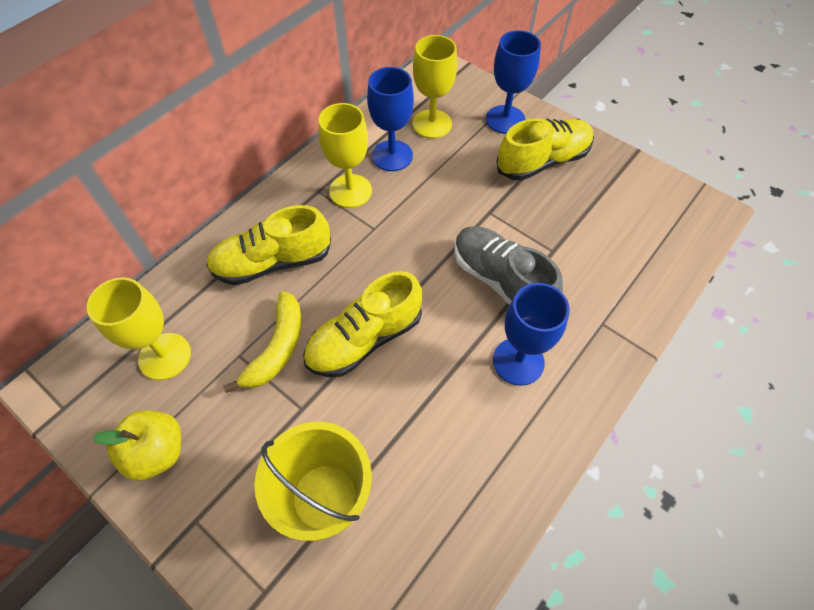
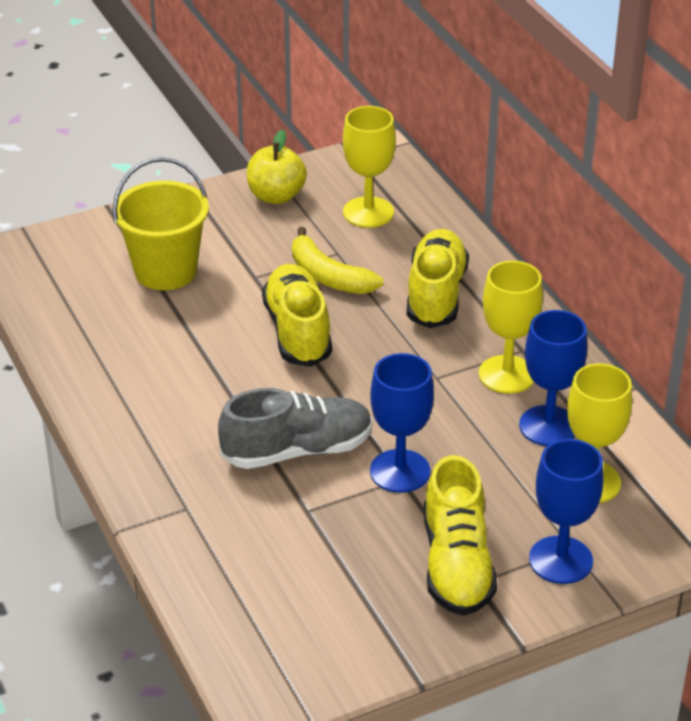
camera: 115 degrees right, 20 degrees down
(518, 361) = (194, 425): blue goblet -> blue goblet (400, 471)

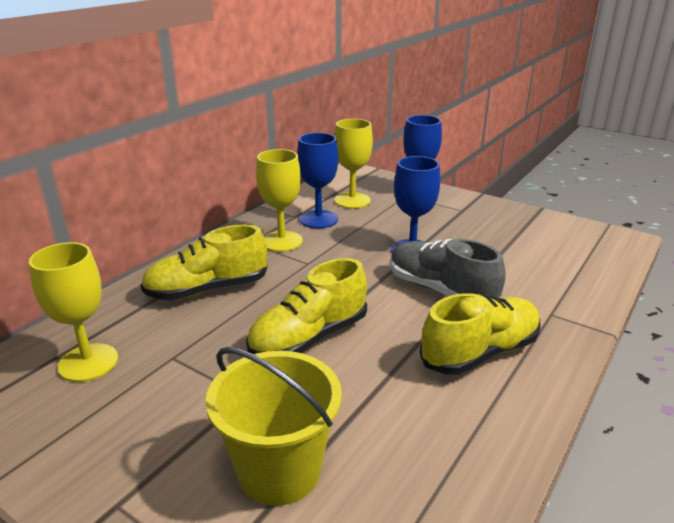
camera: 120 degrees left, 10 degrees down
(276, 196) = (73, 443): yellow apple -> none
(328, 276) = (215, 349): yellow banana -> none
(456, 564) = (458, 217): yellow shoe -> yellow shoe (480, 352)

